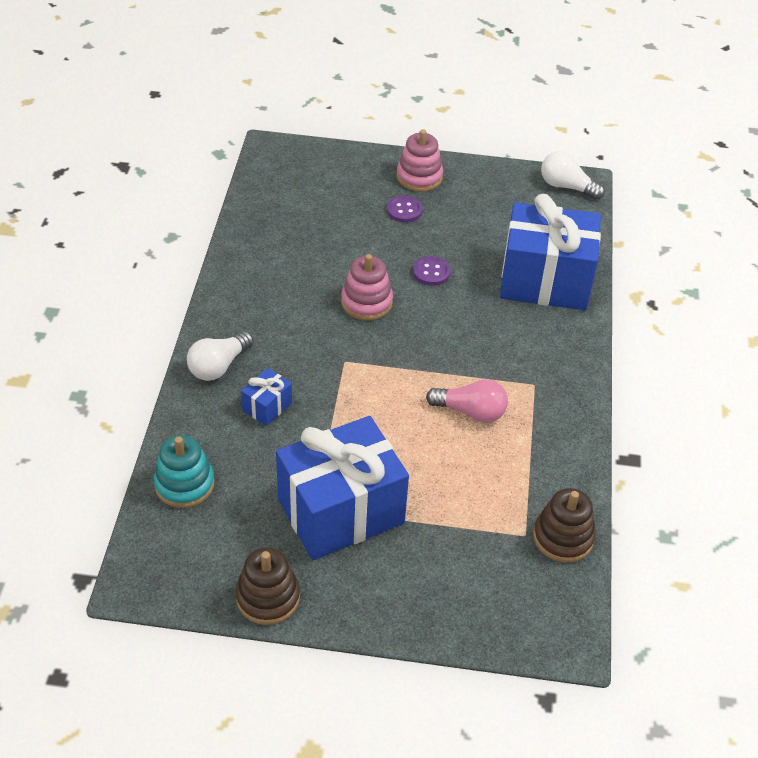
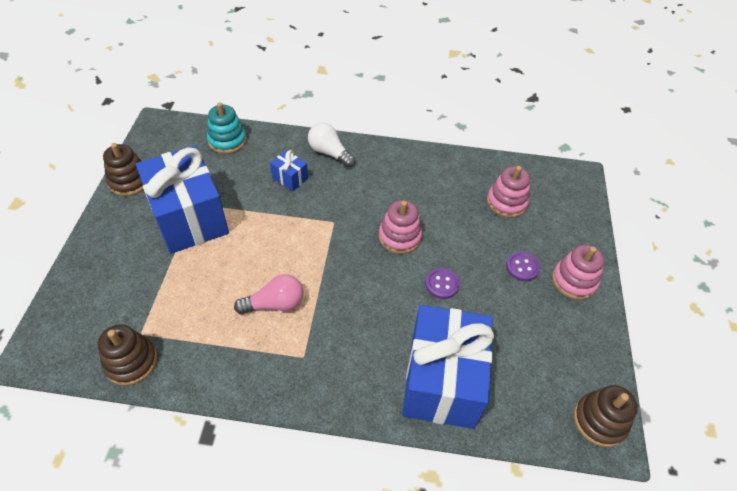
camera: 90 degrees right, 5 degrees up
(311, 210) = (506, 202): none -> pink stacking toy
(470, 411) = (275, 304): pink light bulb -> pink light bulb turned 120 degrees counterclockwise
(566, 187) = (599, 421): white light bulb -> brown stacking toy

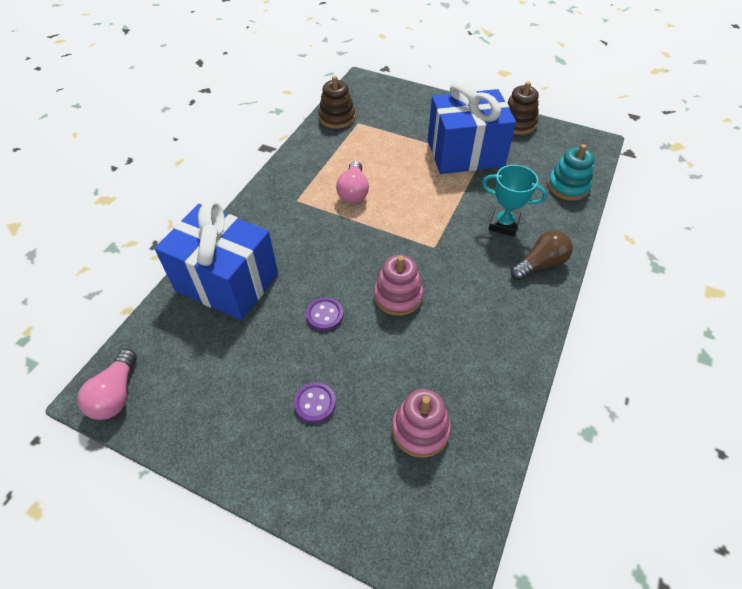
camera: 110 degrees right, 0 degrees up
(290, 178) = (503, 224): blue gift -> turquoise trophy
(329, 153) = (540, 264): white light bulb -> brown light bulb
(574, 281) = (272, 455): pink stacking toy -> none
(599, 421) = (116, 394): brown stacking toy -> pink light bulb

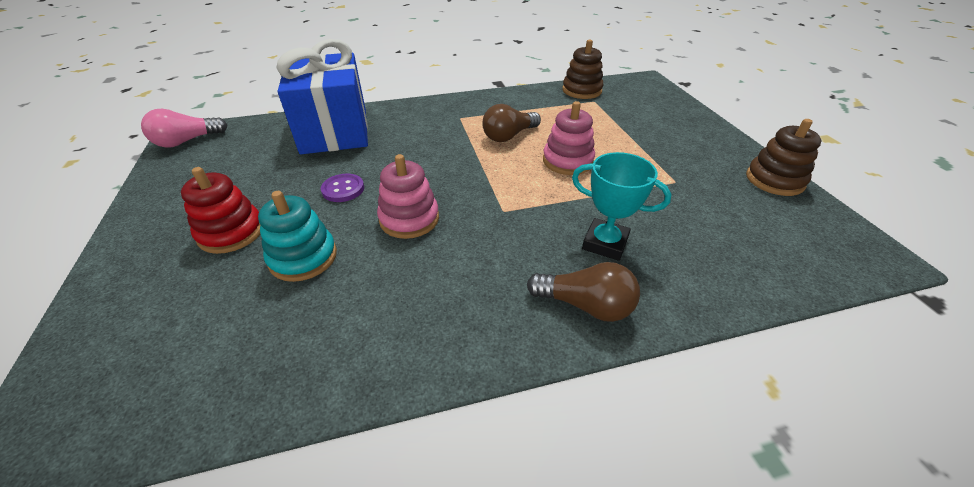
camera: 50 degrees right, 10 degrees down
(315, 403) = (231, 232): purple button -> red stacking toy
(353, 191) = (509, 136): pink light bulb -> brown light bulb
(420, 430) = (235, 321): pink stacking toy -> pink stacking toy (567, 161)
(465, 153) = (663, 169): blue gift -> none
(503, 224) = (605, 243): turquoise trophy -> turquoise trophy turned 45 degrees counterclockwise
(567, 186) = (753, 267): turquoise stacking toy -> turquoise stacking toy (303, 257)

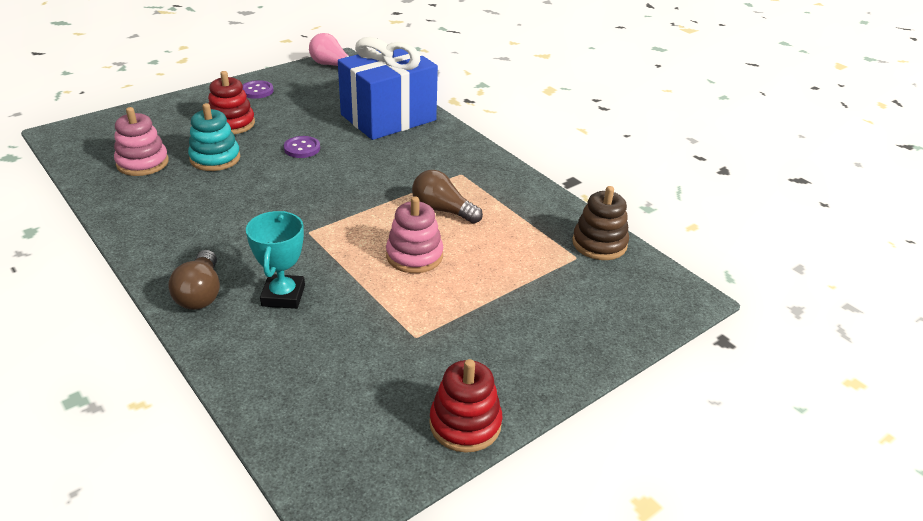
camera: 65 degrees right, 5 degrees down
(173, 201) = (257, 91): none -> purple button
(409, 219) = (276, 188): pink stacking toy -> pink stacking toy (142, 163)
(774, 180) = (465, 424): brown stacking toy -> red stacking toy

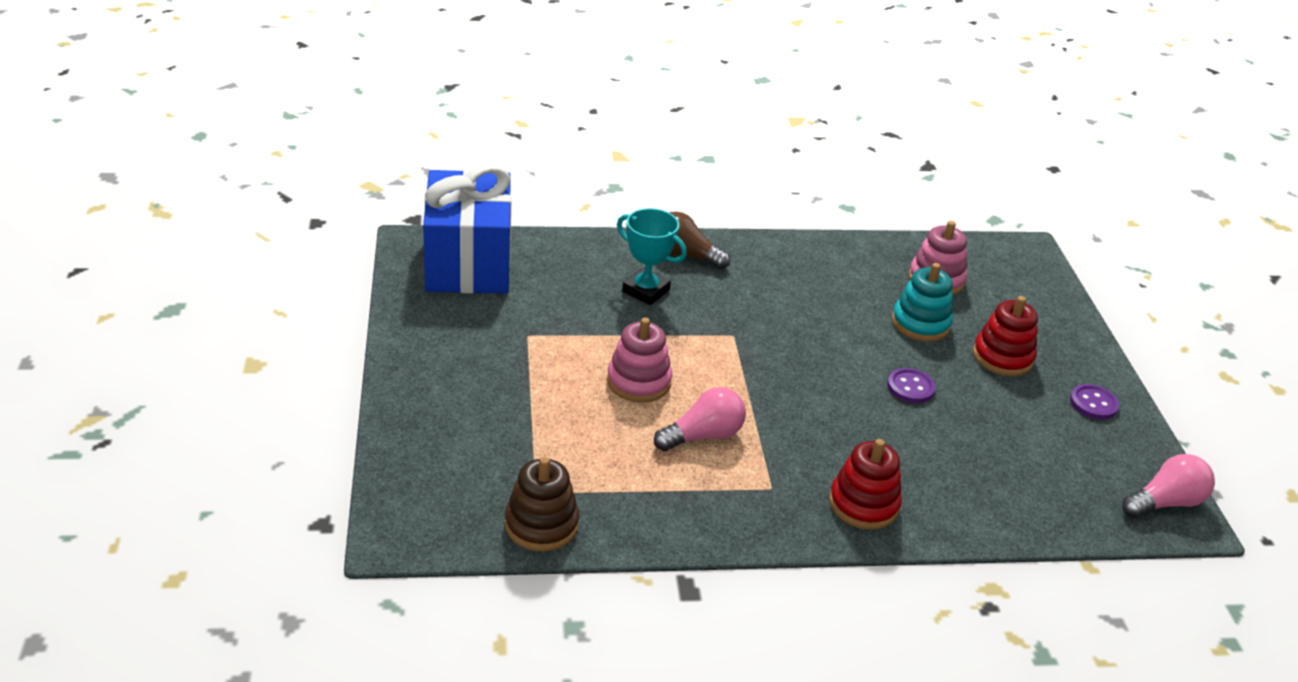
camera: 120 degrees right, 0 degrees up
(388, 117) = (960, 489): blue gift -> blue gift (468, 263)
(442, 210) = (703, 436): brown light bulb -> pink light bulb
(465, 424) = (414, 318): red stacking toy -> red stacking toy (863, 504)

